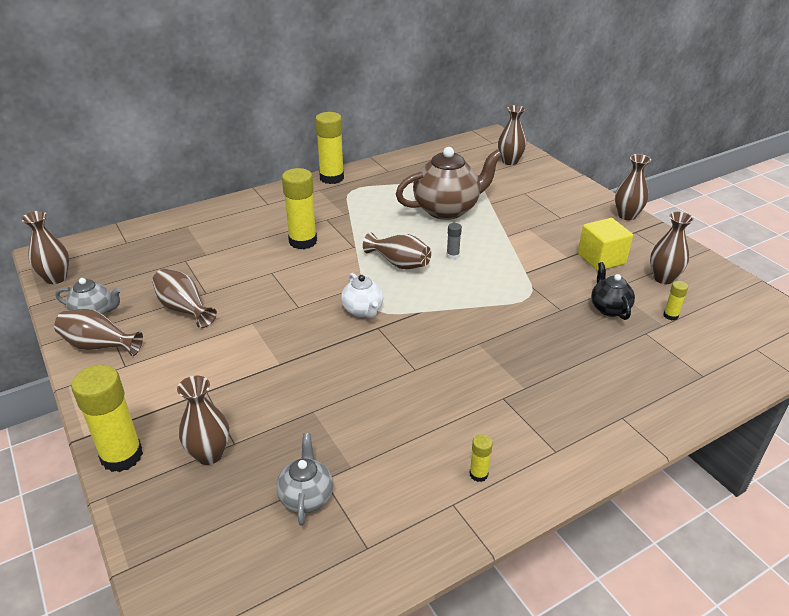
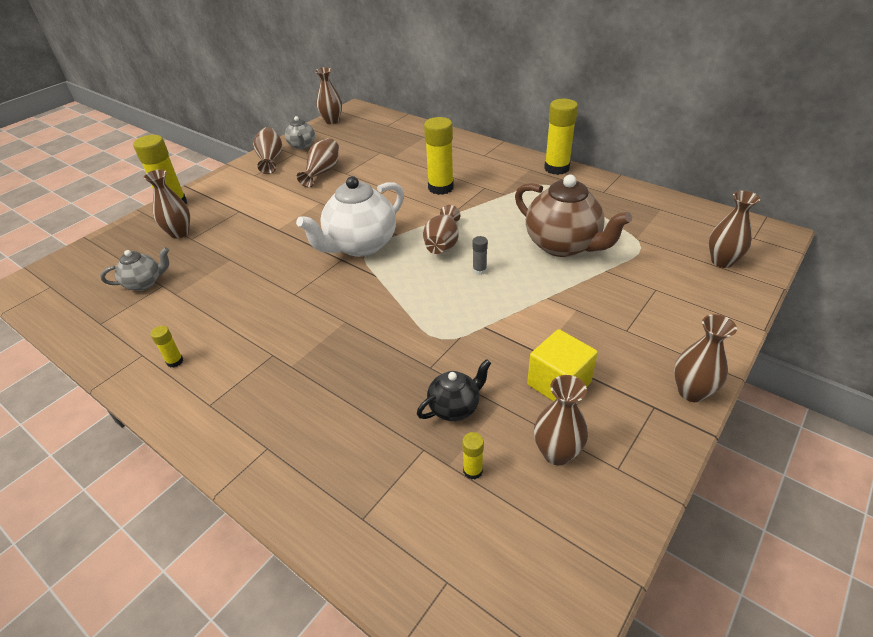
camera: 70 degrees right, 5 degrees up
(363, 310) = (360, 245): white teapot -> white teapot, size x1.93

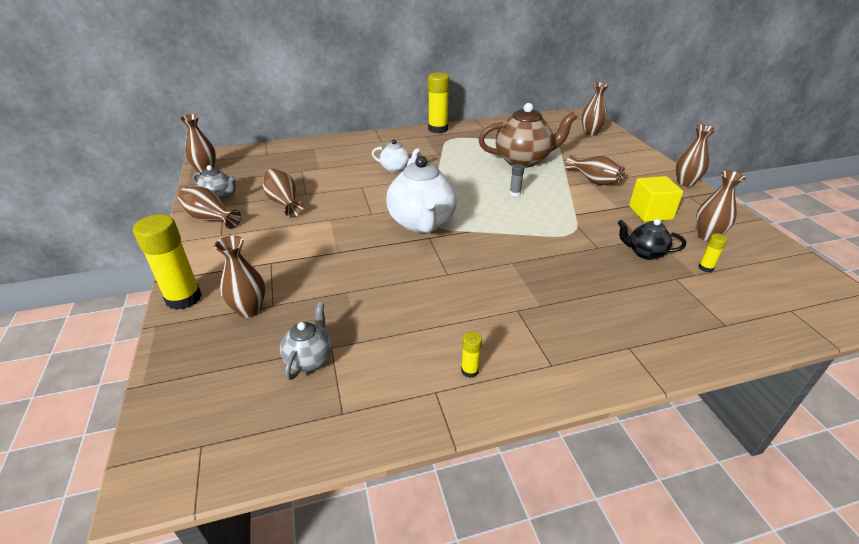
camera: 55 degrees left, 5 degrees down
(440, 188) = (396, 169): yellow glue stick -> white teapot
(443, 244) = (467, 193): brown vase -> brown vase (594, 181)
(454, 407) = (645, 253): black teapot -> black teapot turned 75 degrees counterclockwise

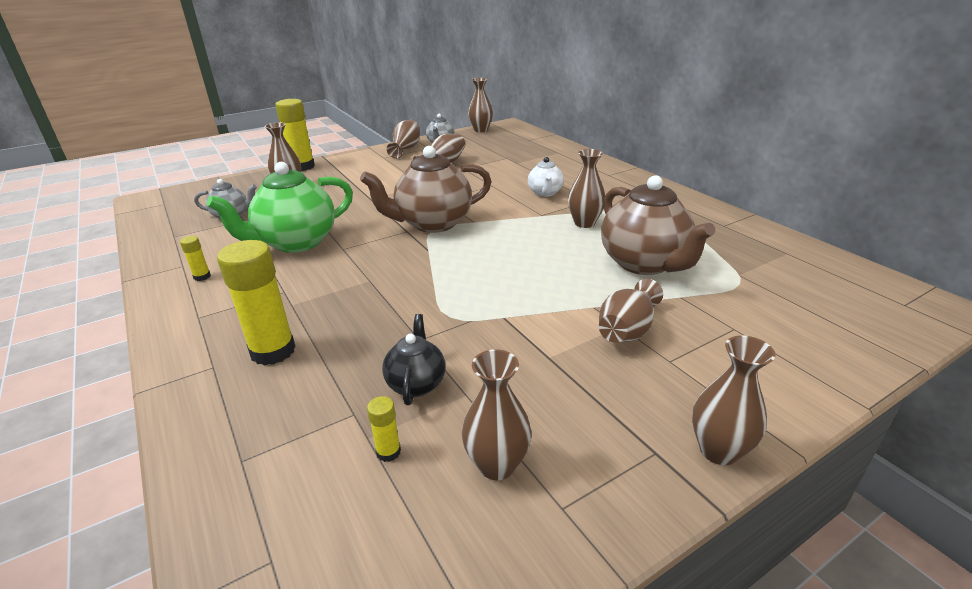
camera: 75 degrees right, 5 degrees down
(419, 303) = (296, 242): none -> green teapot
(422, 223) = (433, 223): white teapot -> brown teapot
(438, 129) = (681, 197): yellow glue stick -> yellow glue stick (273, 351)
(515, 193) = (535, 267): grey glue stick -> none
(590, 132) = (844, 319): brown vase -> brown vase (584, 223)
(650, 213) = (549, 393): yellow cube -> none

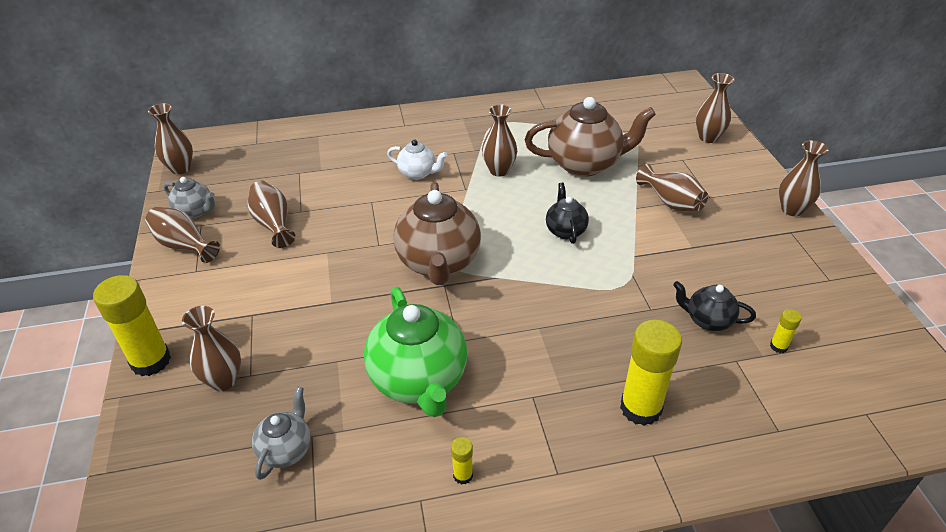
camera: 70 degrees left, 10 degrees up
(497, 465) = (795, 297): brown vase -> brown vase (708, 137)
(517, 271) = (565, 230): none -> black teapot

